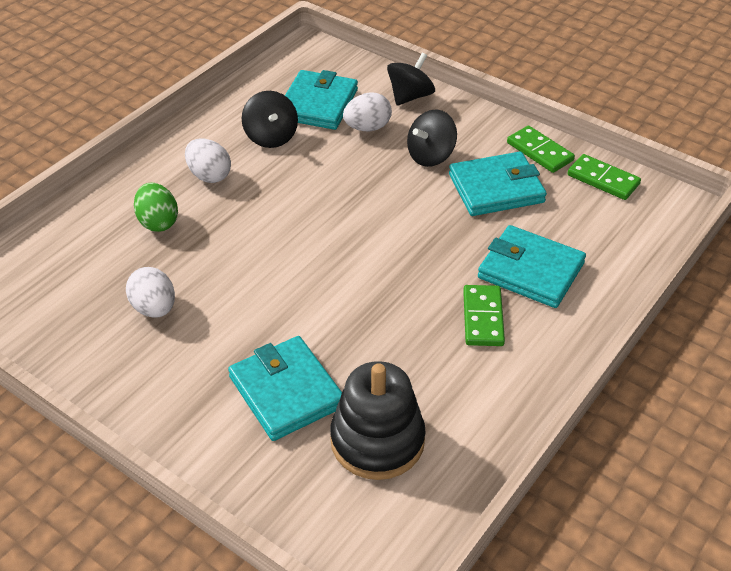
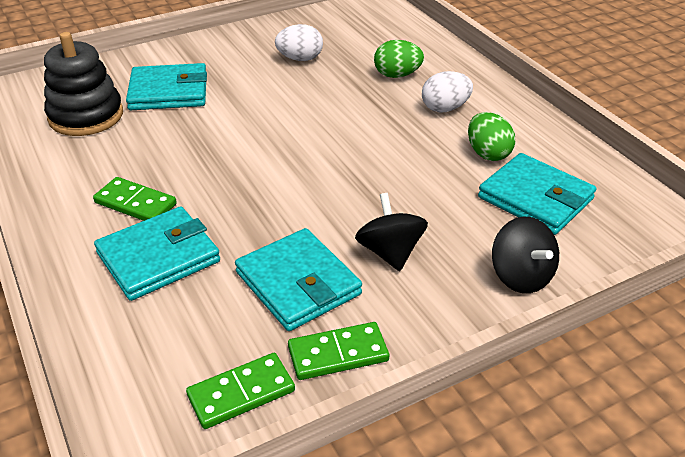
camera: 115 degrees right, 5 degrees down
(271, 137) = (488, 153): black spinning top -> green egg
(367, 128) = (471, 221): white egg -> none
(496, 188) = (298, 283): turquoise wallet -> turquoise wallet turned 45 degrees counterclockwise

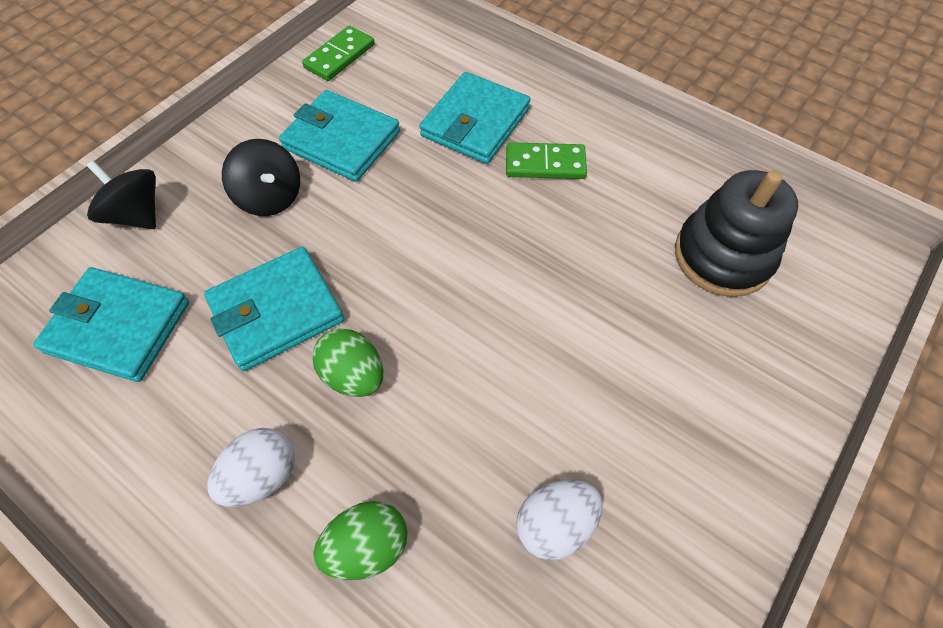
camera: 155 degrees right, 20 degrees up
(169, 92) = (675, 343): turquoise wallet -> turquoise wallet (277, 311)
(338, 354) = (283, 99): green domino -> none
(488, 153) = (184, 389): green egg -> green egg (354, 375)

